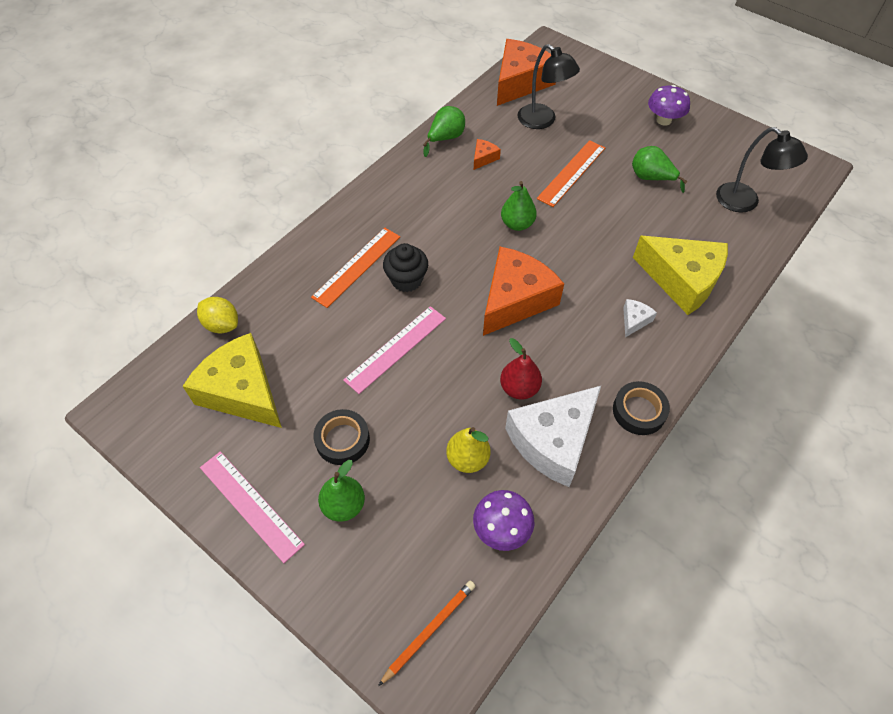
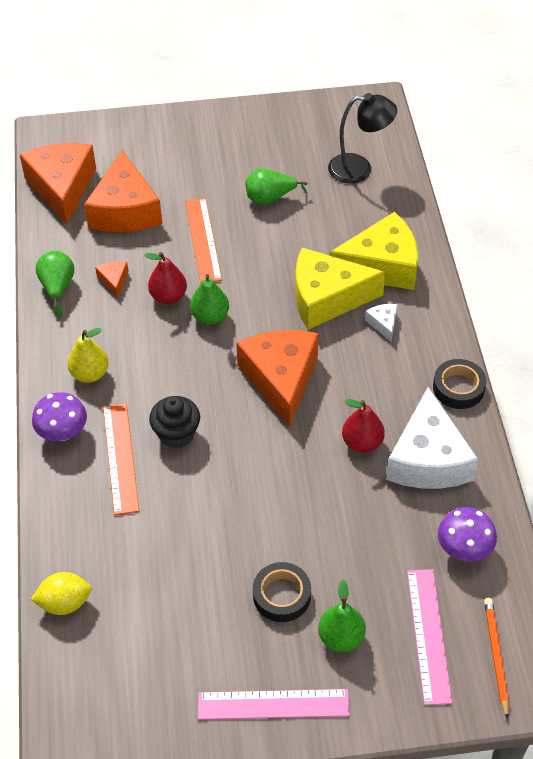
camera: 45 degrees left, 5 degrees down
(242, 391) = (155, 635): yellow cheese -> yellow cheese (326, 298)
(396, 348) = (236, 494): pink ruler -> pink ruler (428, 635)
(467, 459) = (386, 524): yellow pear -> yellow pear (90, 374)
(506, 192) = (168, 296): none -> red pear
(542, 121) = (125, 210): black lamp -> orange cheese
(664, 120) = (224, 140): purple mushroom -> purple mushroom (63, 432)

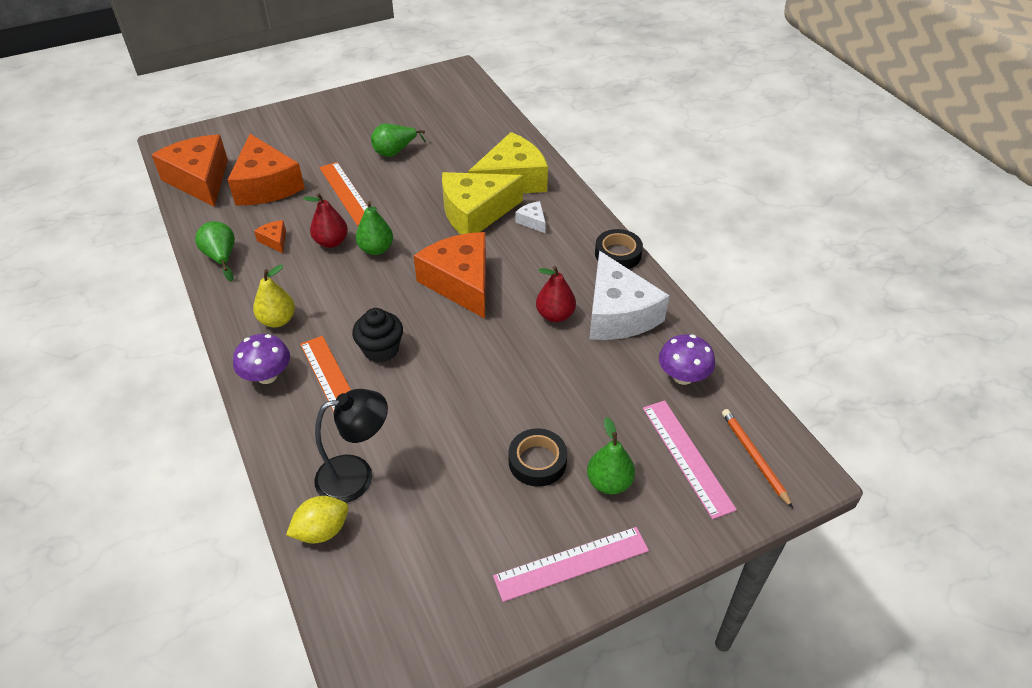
camera: 20 degrees left, 5 degrees down
(359, 169) = (462, 117): black lamp -> black lamp (356, 475)

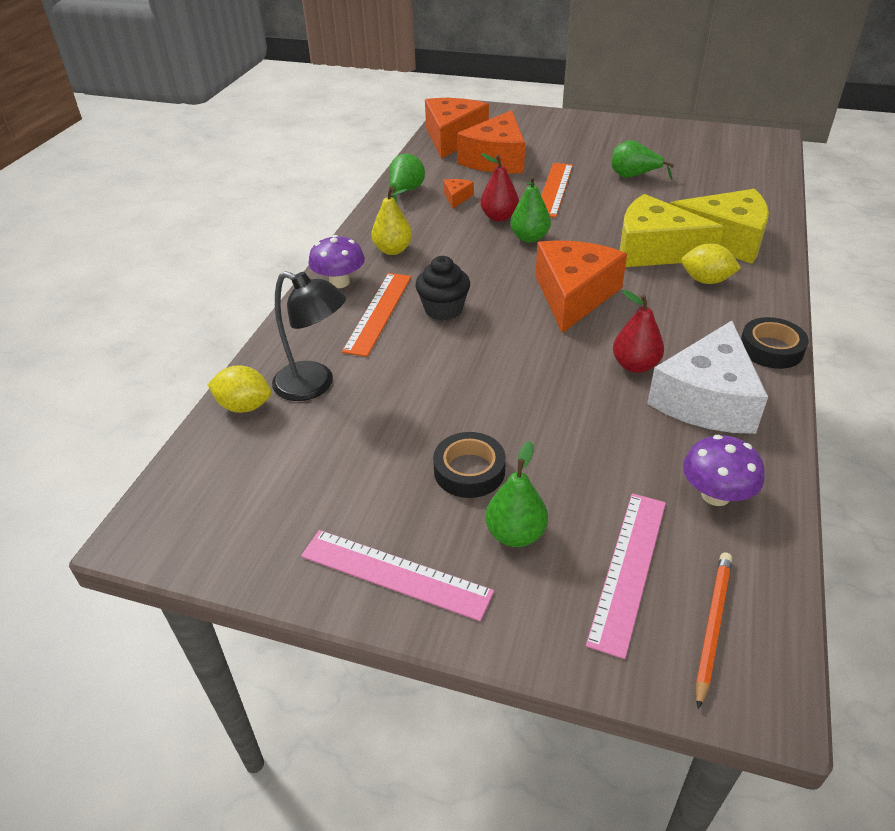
camera: 45 degrees right, 5 degrees down
(532, 221) = (706, 280): white cheese -> yellow lemon

